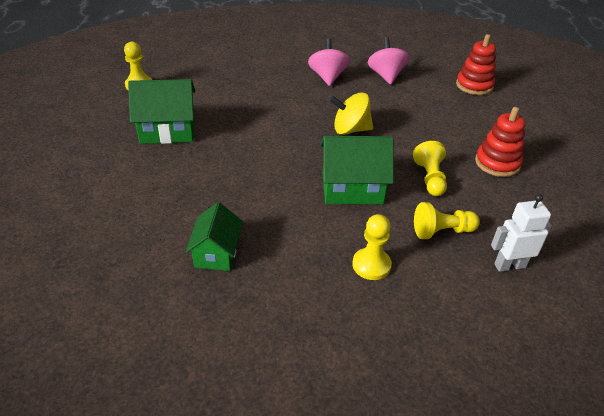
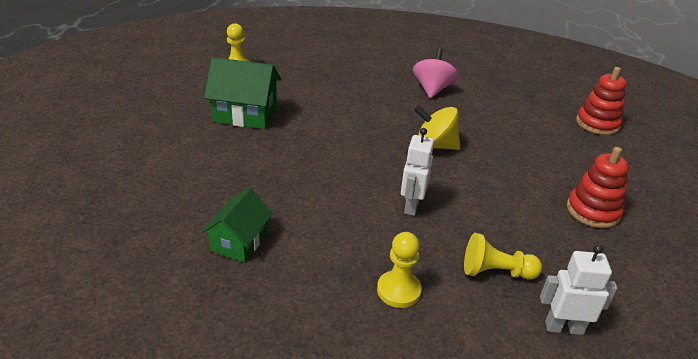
camera: 15 degrees right, 5 degrees down
(352, 188) = (411, 206): green house -> white robot
(386, 76) = (497, 98): pink spinning top -> none
(430, 178) = (504, 212): yellow pawn -> none

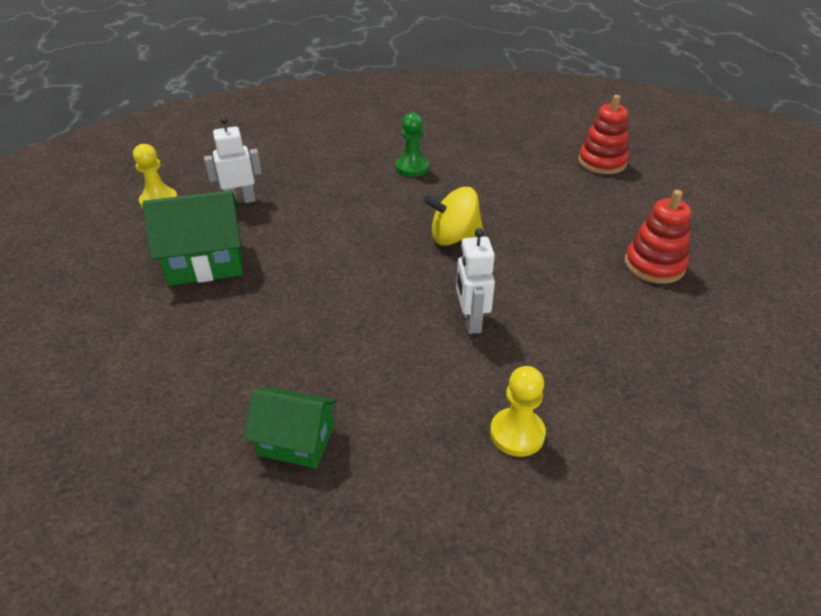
camera: 20 degrees left, 5 degrees up
(239, 242) = (296, 441): green house -> green house turned 75 degrees counterclockwise
(432, 89) = (412, 168): pink spinning top -> green pawn
(496, 272) = (603, 371): yellow pawn -> none
(563, 327) = (703, 412): white robot -> white robot (240, 201)

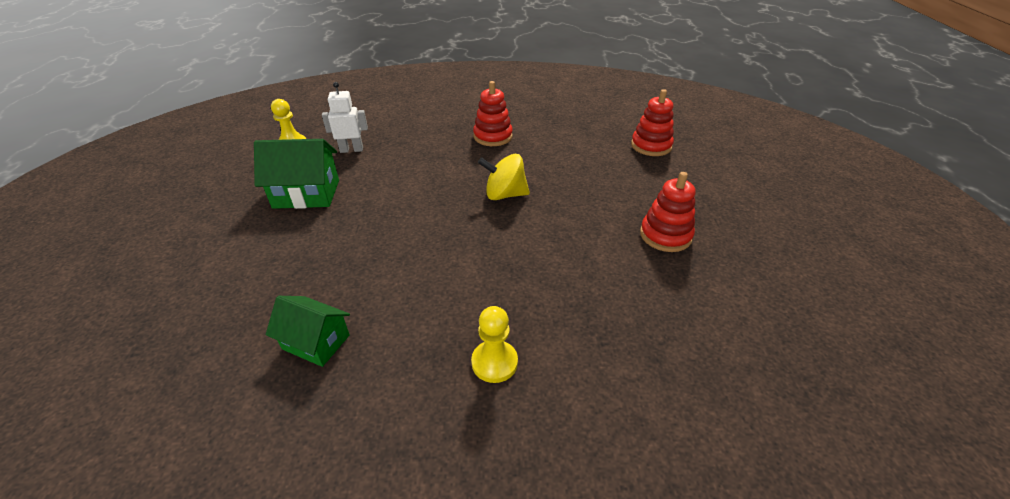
camera: 10 degrees right, 0 degrees up
(412, 168) = (493, 136): green pawn -> red stacking toy
(470, 321) = (492, 264): white robot -> none

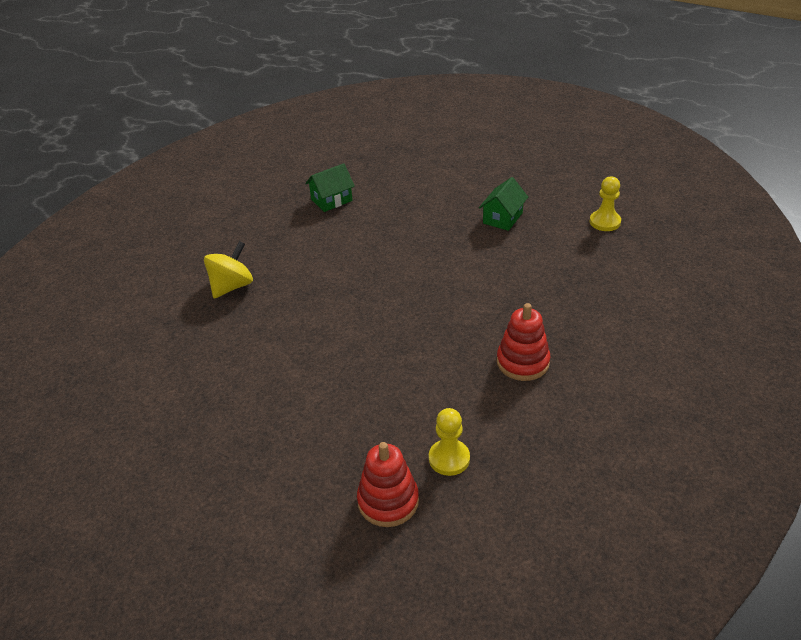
camera: 125 degrees right, 0 degrees up
(306, 194) = (502, 218): green house -> green house, size x0.66
(351, 150) = (566, 254): white robot -> none
(494, 362) = (244, 257): yellow pawn -> yellow pawn (449, 458)
(504, 195) = (402, 326): yellow spinning top -> yellow spinning top (232, 286)
(665, 235) = (247, 402): red stacking toy -> none

